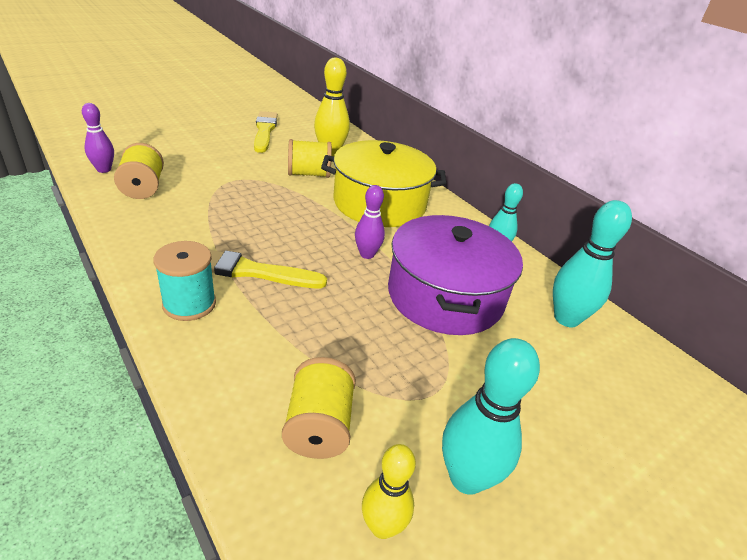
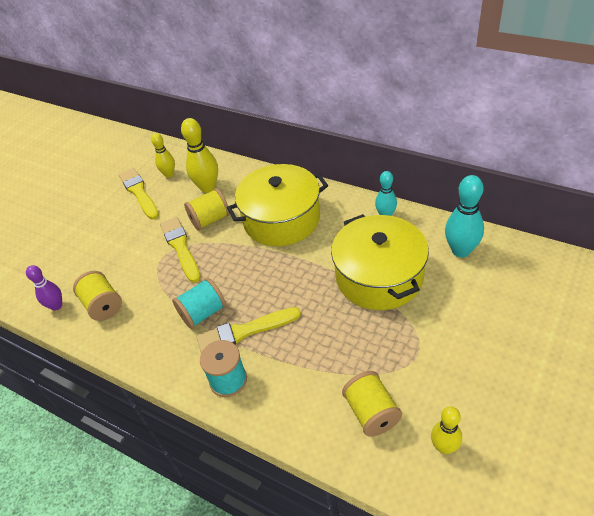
camera: 15 degrees left, 10 degrees up
(226, 237) = (203, 313): none -> turquoise spool
(260, 180) = (180, 247): none -> yellow brush
(304, 131) = (169, 174): none -> yellow bowling pin
(367, 254) = (307, 271): purple bowling pin -> none
(445, 296) = (379, 276): purple pot -> yellow pot
(466, 478) = (468, 394): turquoise bowling pin -> none

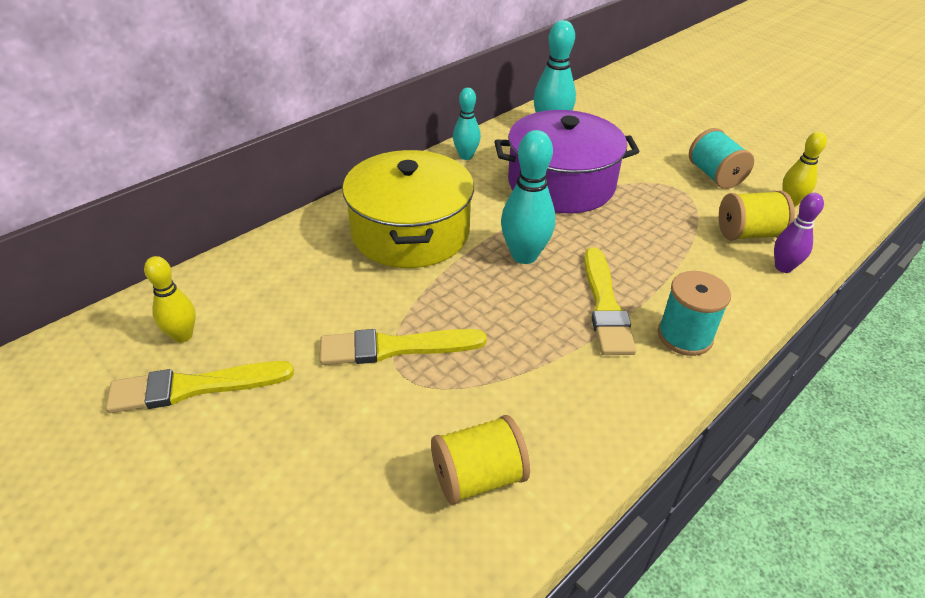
camera: 80 degrees left, 5 degrees down
(56, 306) = (440, 566): purple bowling pin -> purple bowling pin (783, 267)
(203, 313) = (554, 342): turquoise spool -> turquoise spool (714, 176)
(207, 187) = (270, 292): yellow bowling pin -> none
(210, 219) = (354, 302): yellow spool -> none
(280, 278) = (524, 255): none -> turquoise bowling pin
(379, 276) = (561, 184): yellow pot -> purple pot

